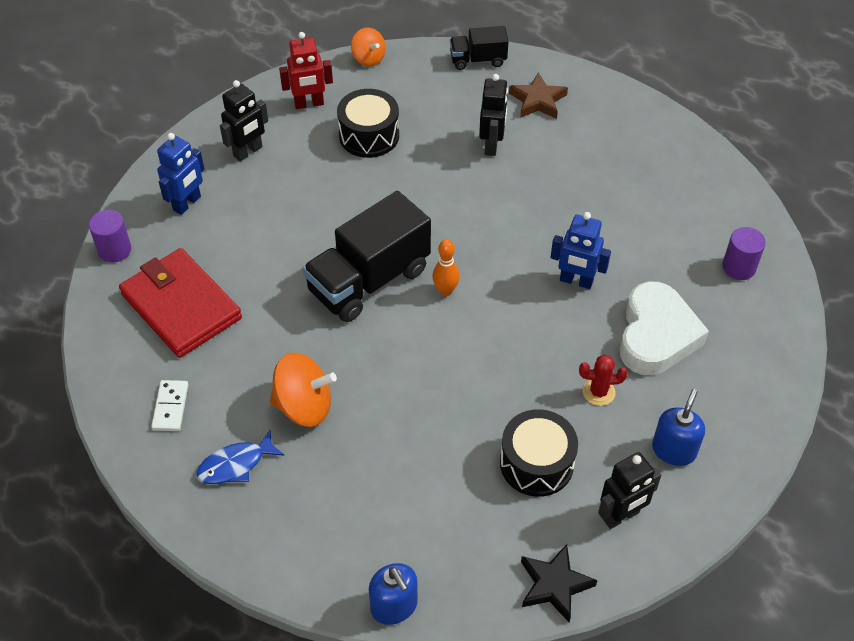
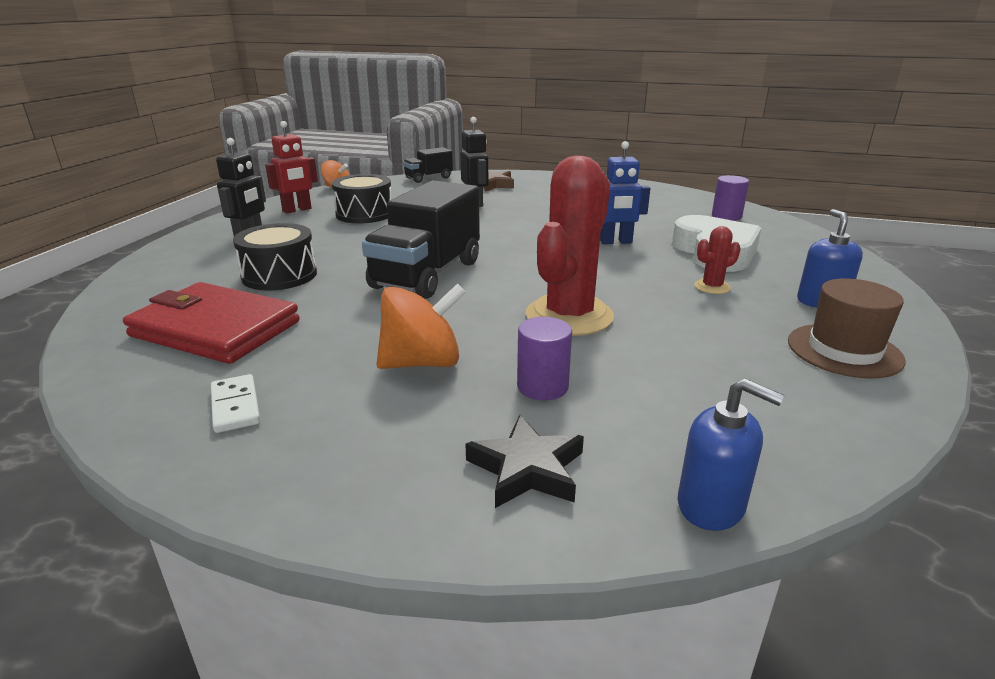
camera: 25 degrees left, 25 degrees down
(114, 250) = (109, 310): purple cylinder -> purple cylinder (542, 386)
(187, 203) = (194, 270): blue robot -> none
(236, 464) = (364, 432): blue fish -> none
(445, 291) = (508, 266): orange bowling pin -> none
(445, 388) = (569, 316): none -> red cactus
(536, 463) = (717, 339): black drum -> black drum (279, 275)
(554, 585) = (862, 419): black star -> black star (527, 469)
(621, 516) = (844, 350): black robot -> brown hat

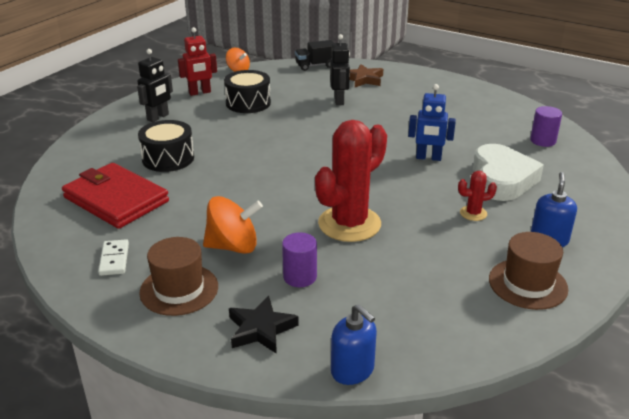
camera: 15 degrees right, 5 degrees up
(362, 432) = (179, 289): none -> brown hat
(427, 274) = (268, 172): black truck -> none

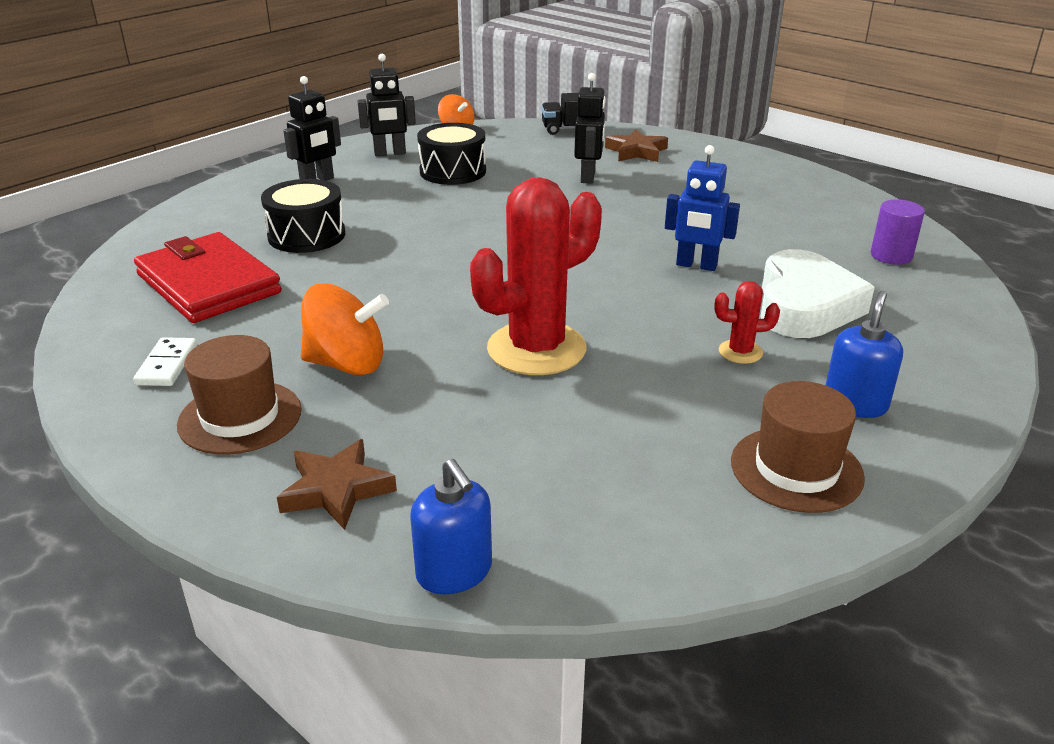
camera: 10 degrees right, 0 degrees up
(200, 92) = (390, 153): red robot -> black robot
(261, 329) = (336, 490): black star -> brown star
(300, 277) = (428, 418): purple cylinder -> none

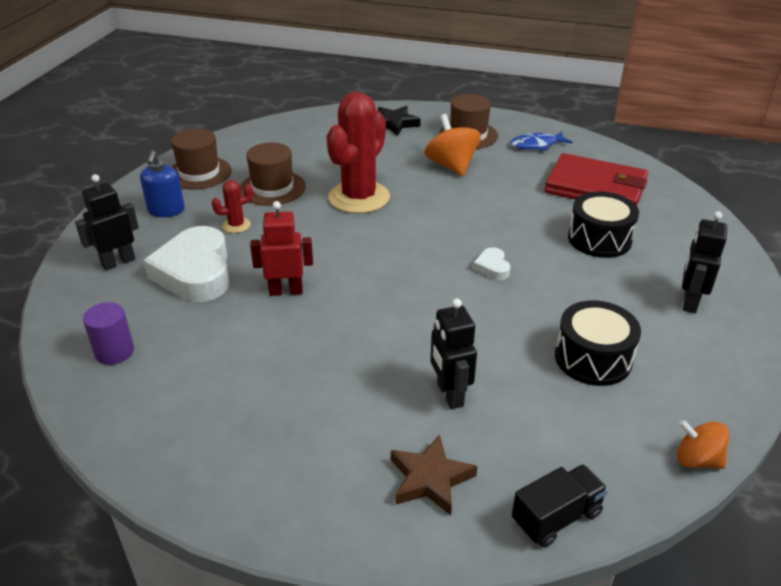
camera: 155 degrees right, 5 degrees up
(167, 365) = (536, 145): white domino -> blue fish
(336, 490) = (394, 124): brown star -> black star
(347, 364) = (451, 166): orange spinning top -> orange spinning top turned 90 degrees clockwise
(390, 153) = (693, 371): black robot -> black robot (118, 262)
(454, 238) = (492, 267): none -> white heart
(454, 572) = (327, 114): blue soap dispenser -> none
(665, 400) = (272, 188): none -> brown hat
(696, 265) = (286, 291): blue robot -> red robot

